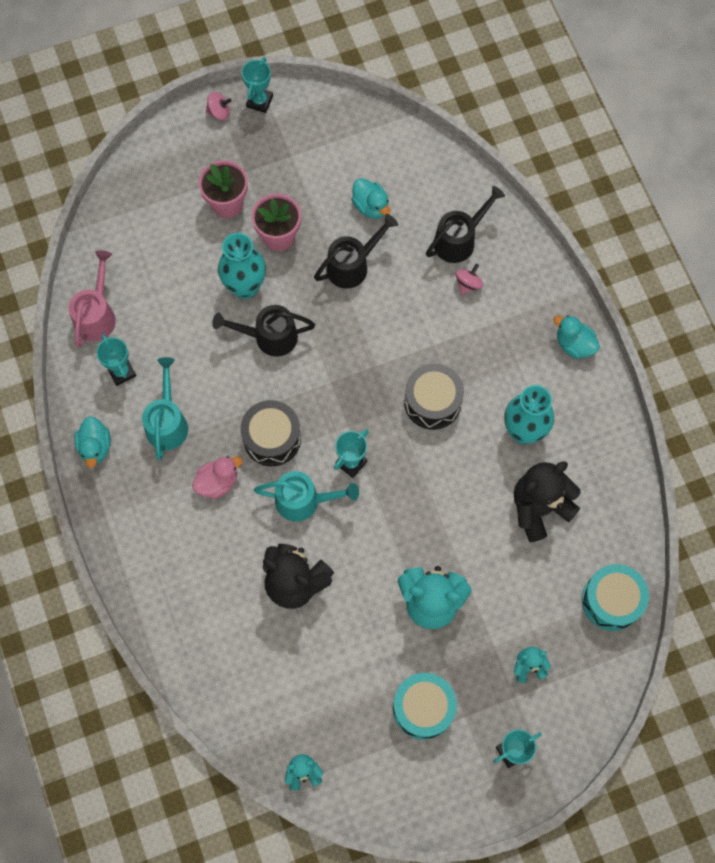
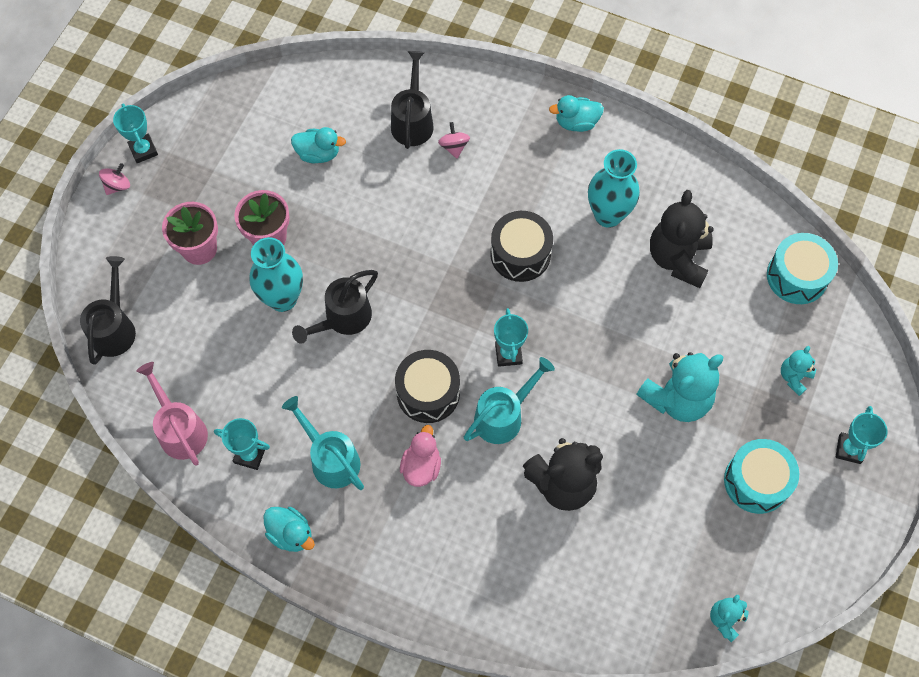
camera: 45 degrees left, 5 degrees down
(353, 265) = (351, 208): black watering can -> black watering can (114, 327)

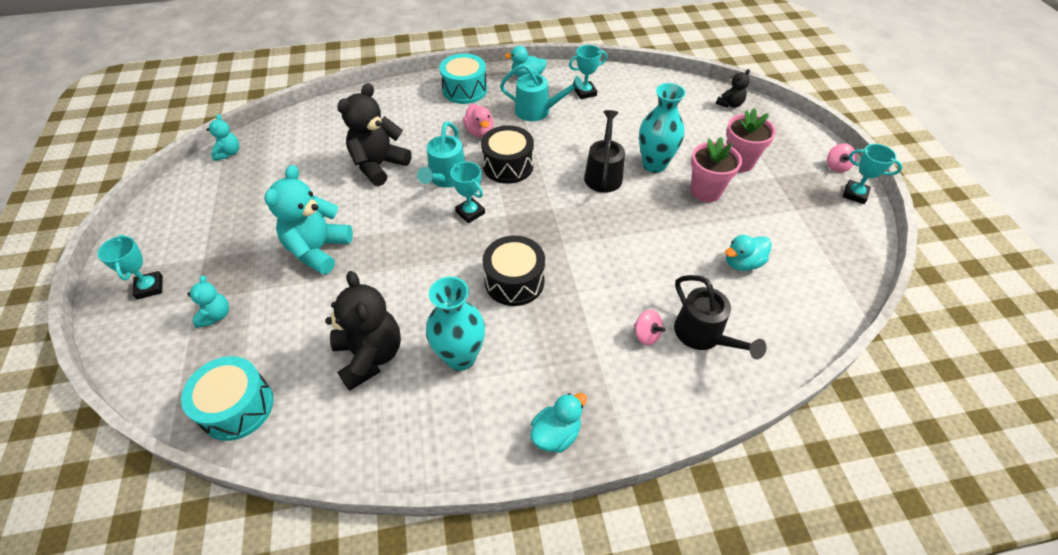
camera: 145 degrees right, 15 degrees down
(114, 327) = (730, 104): black watering can -> black teddy bear
(180, 429) = (635, 84): pink watering can -> none
(756, 481) = (229, 230): turquoise drum -> turquoise drum (465, 90)

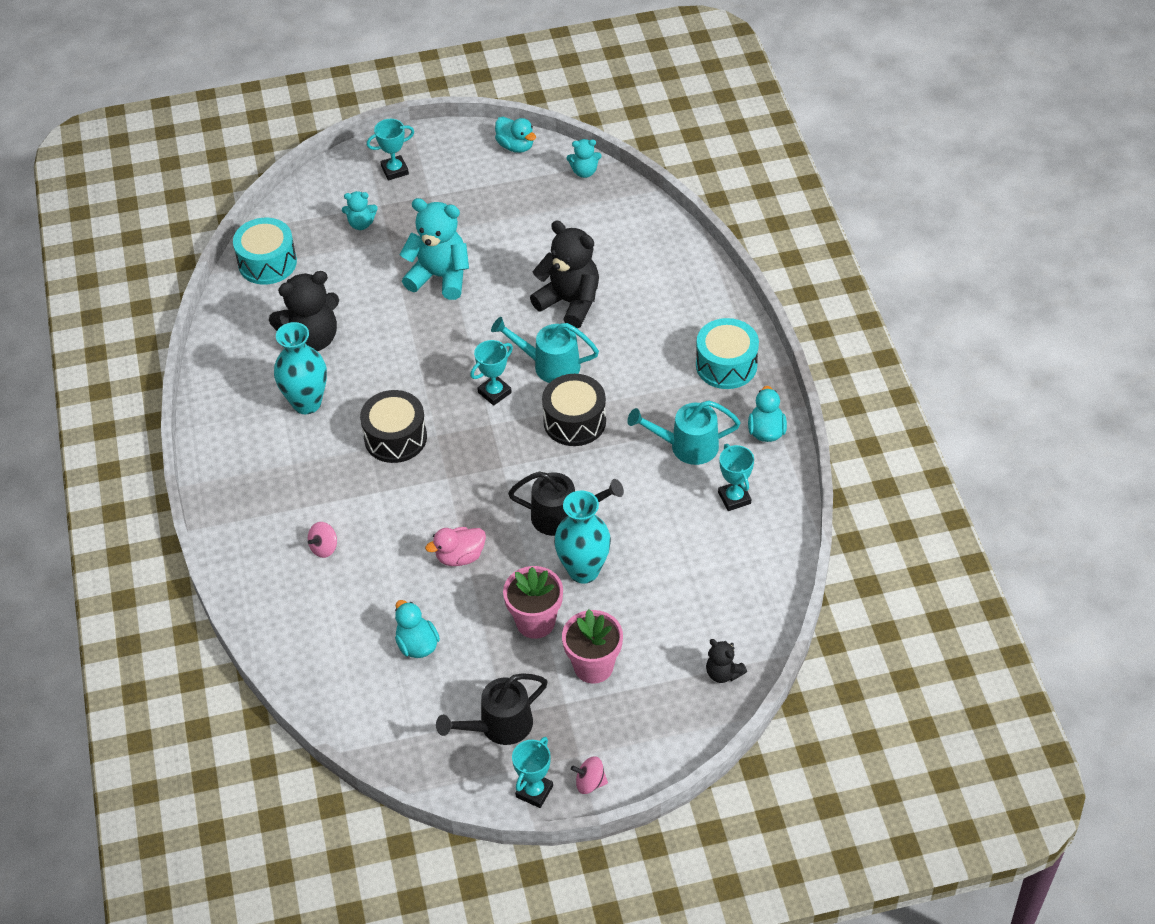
camera: 90 degrees right, 0 degrees up
(479, 132) = (637, 388): pink duck -> pink duck (460, 556)
(538, 111) = (686, 446): turquoise watering can -> turquoise watering can turned 75 degrees clockwise
(556, 433) = (225, 476): turquoise duck -> turquoise duck (516, 146)
(703, 336) = (320, 596): black watering can -> black watering can (498, 726)

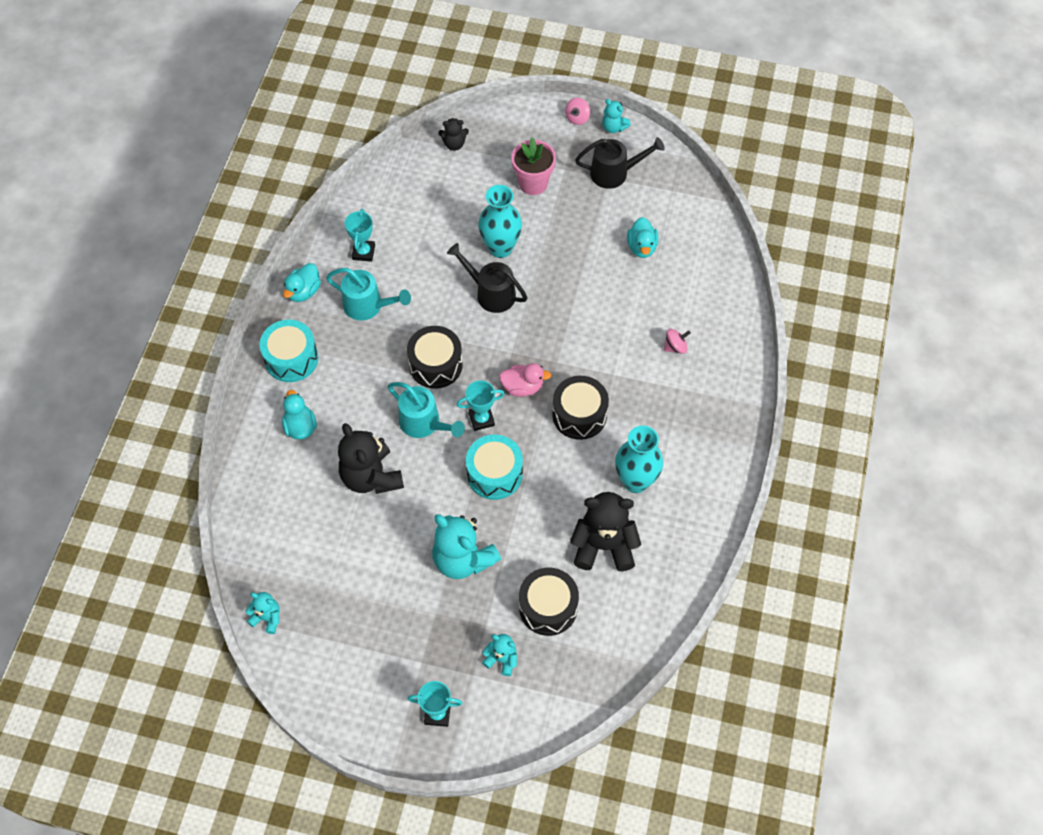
camera: 155 degrees left, 10 degrees up
(267, 263) = (608, 654): turquoise drum -> turquoise drum (494, 474)
(340, 274) = (548, 607): none -> black drum
(460, 556) = (580, 296): pink duck -> pink duck (522, 387)
(516, 146) = (308, 685): turquoise duck -> turquoise duck (300, 427)
(534, 791) = (614, 127): turquoise trophy -> turquoise teddy bear
(535, 622) = (554, 228): pink flower pot -> none
(590, 783) = (577, 118): pink spinning top -> pink spinning top turned 90 degrees clockwise
(723, 673) = (454, 144): black teddy bear -> black teddy bear turned 105 degrees clockwise

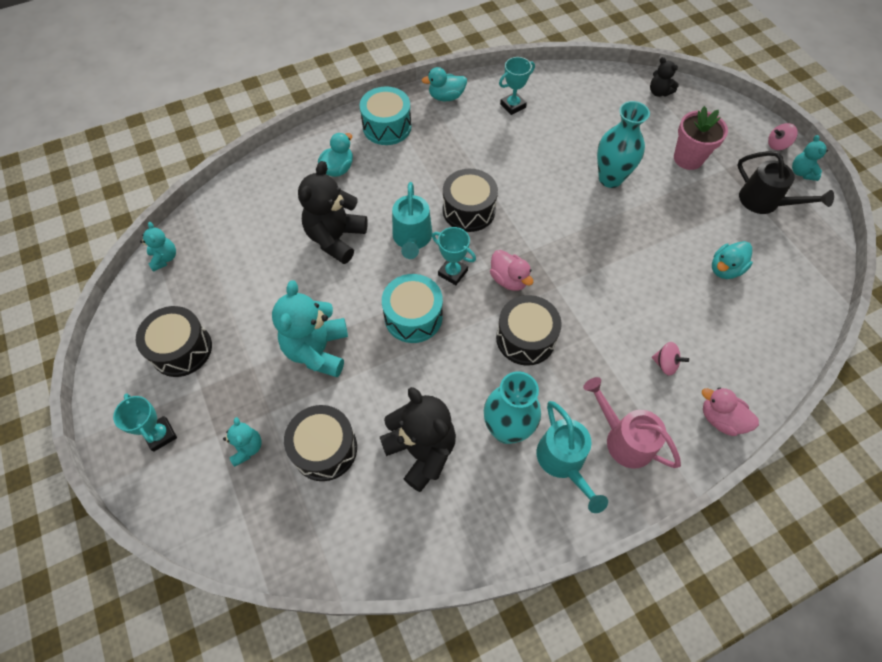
camera: 50 degrees right, 0 degrees up
(368, 306) = (474, 138): turquoise watering can -> turquoise watering can (564, 462)
(373, 656) = (181, 349): none -> black drum
(490, 293) = (566, 199): black watering can -> none
(702, 417) = (623, 438): none -> pink watering can
(739, 350) = (720, 419): none -> pink duck

